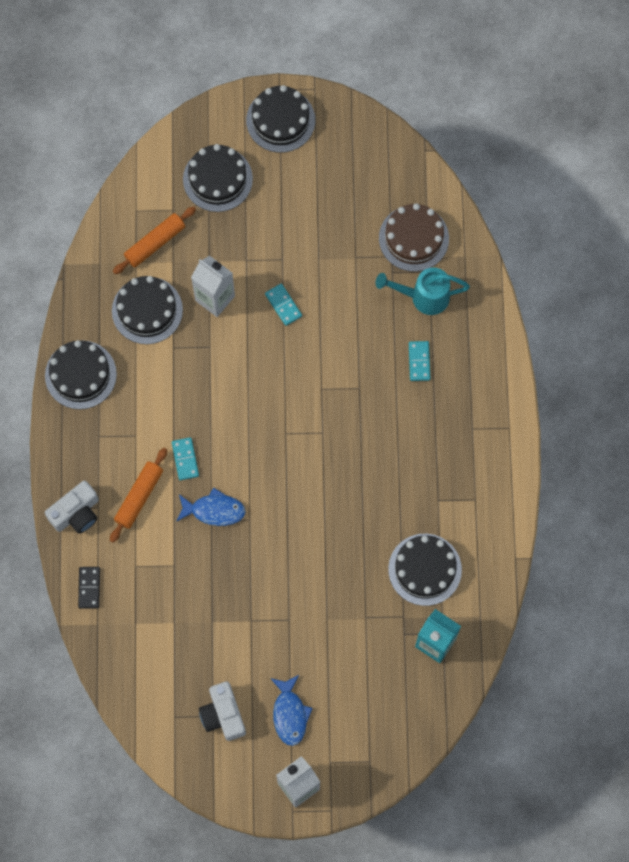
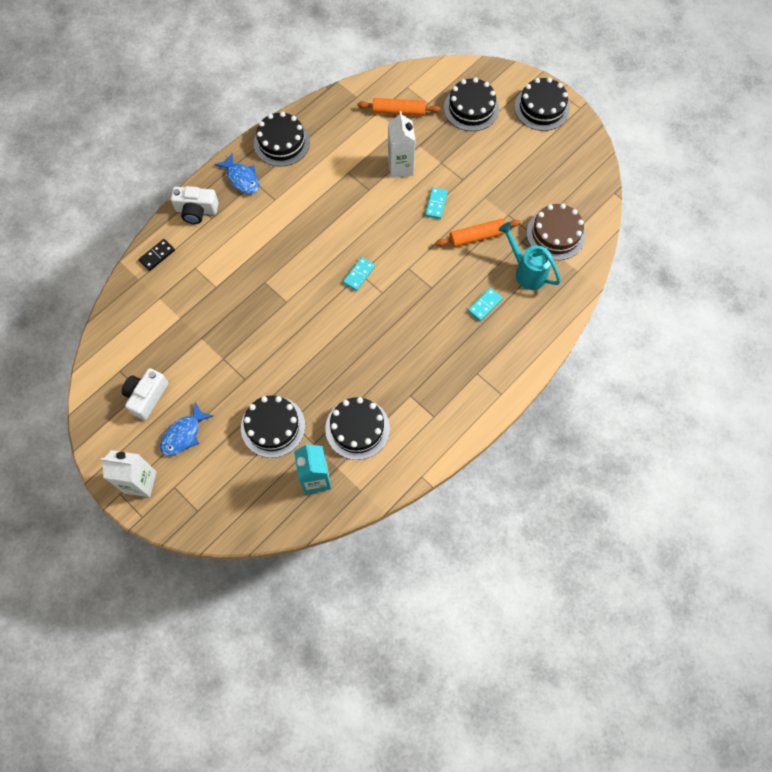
camera: 45 degrees right, 5 degrees down
(139, 497) = (239, 233): orange rolling pin -> orange rolling pin (477, 236)
(147, 310) = (355, 141): black cake -> black cake (273, 426)
(185, 459) = (287, 236): turquoise domino -> turquoise domino (359, 274)
(214, 510) = (272, 278): blue fish -> blue fish (242, 178)

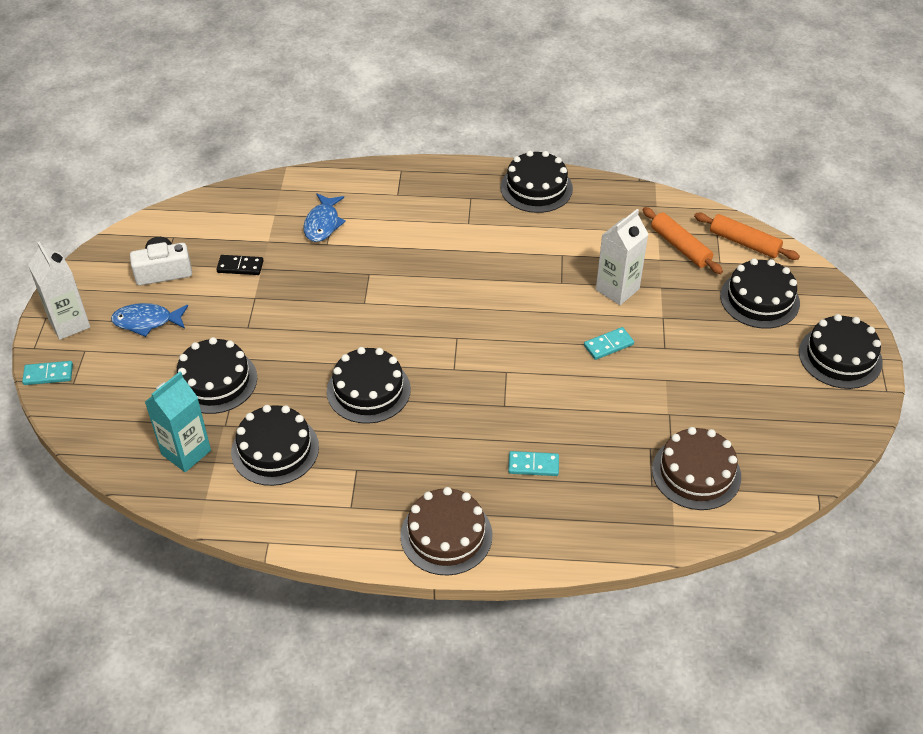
camera: 50 degrees right, 20 degrees down
(157, 255) = (317, 185): black domino -> black domino (240, 266)
(196, 210) = (394, 180): white camera -> none
(242, 178) = (463, 187): blue fish -> blue fish (323, 224)
(357, 348) = (368, 390): none -> black cake
(359, 274) = (454, 337): turquoise domino -> turquoise domino (48, 374)
(477, 236) = (610, 404): orange rolling pin -> orange rolling pin (744, 243)
(494, 382) = (446, 535): none -> brown cake
(526, 271) = (617, 476): turquoise watering can -> none

